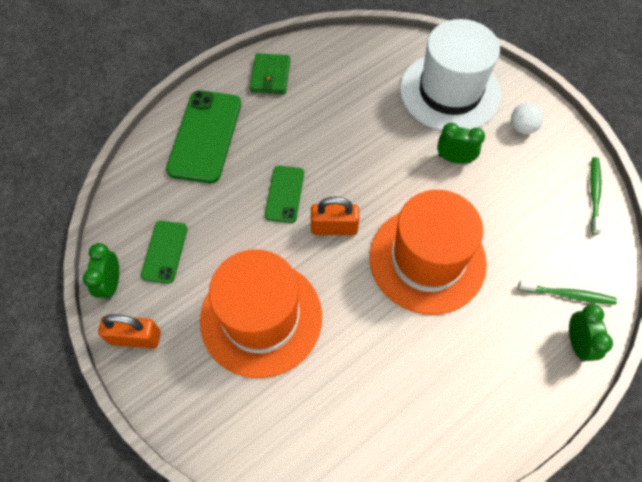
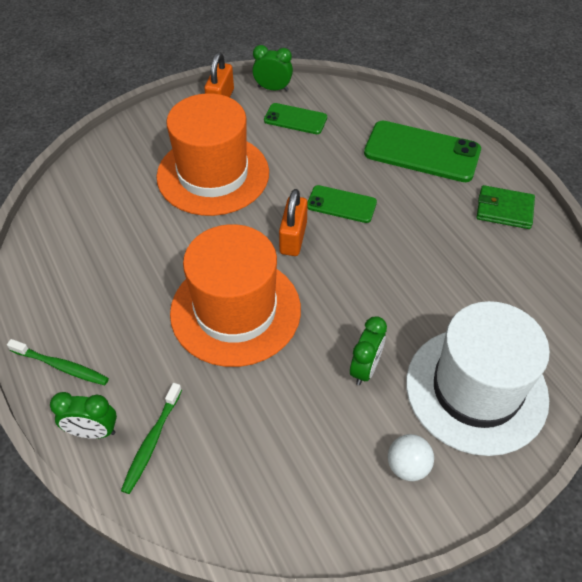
camera: 100 degrees right, 10 degrees down
(594, 194) = (282, 528): green toothbrush -> green toothbrush (61, 366)

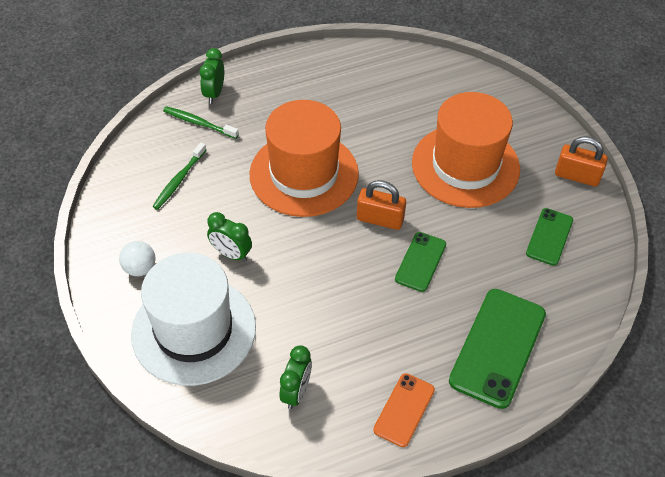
camera: 95 degrees right, 0 degrees up
(61, 366) = (270, 75): green toothbrush -> green toothbrush (179, 180)
(273, 88) = (600, 221): green clock -> green clock (296, 392)
(504, 209) = (404, 410): green wallet -> orange phone

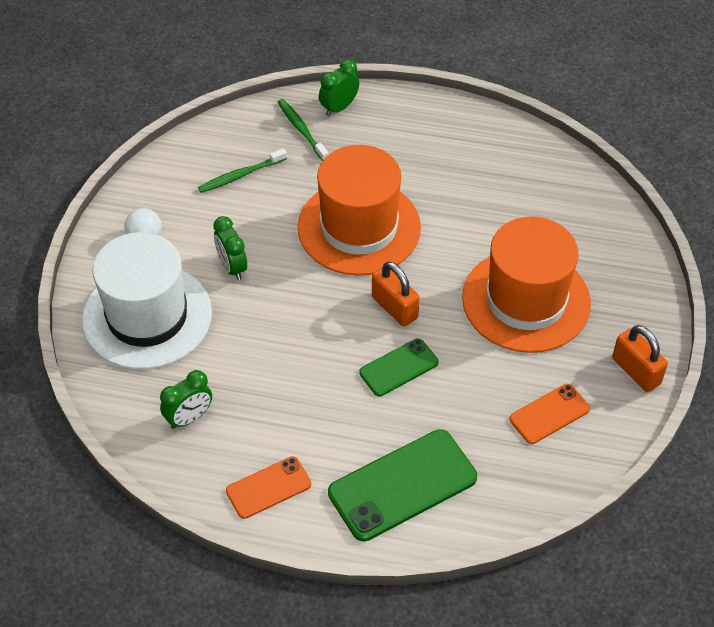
camera: 35 degrees right, 0 degrees up
(549, 237) = (549, 414): green phone -> orange phone

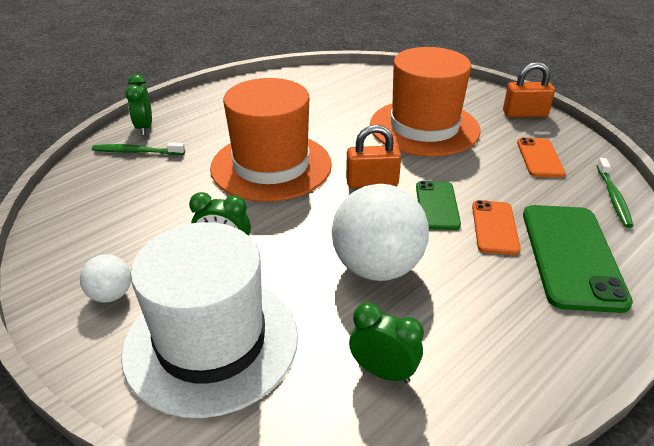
camera: 55 degrees left, 15 degrees down
(189, 418) = (383, 372): green clock -> green clock turned 60 degrees counterclockwise
(241, 175) = (132, 201): green toothbrush -> green toothbrush (613, 197)
(268, 488) = (525, 348): orange phone -> orange phone (495, 227)
(286, 365) = (377, 267): none -> white ball

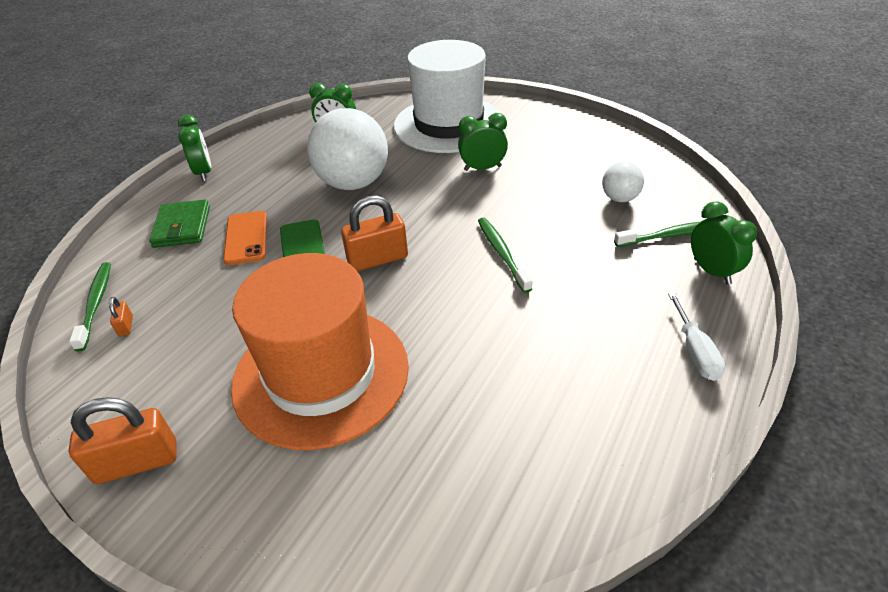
camera: 165 degrees right, 5 degrees up
(111, 295) = (536, 129): white ball -> white ball (619, 198)
(208, 100) = (694, 351): none -> white screwdriver
(271, 166) = (502, 253): orange hat -> green toothbrush
(540, 158) = (157, 350): orange phone -> none
(571, 256) = (182, 227): green phone -> green wallet
(574, 176) = (126, 326): none -> orange padlock
(582, 339) = (204, 173): none -> green clock

